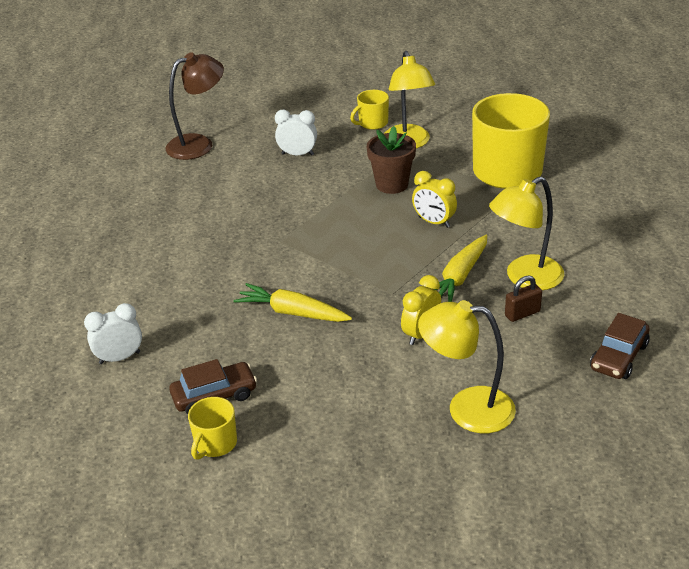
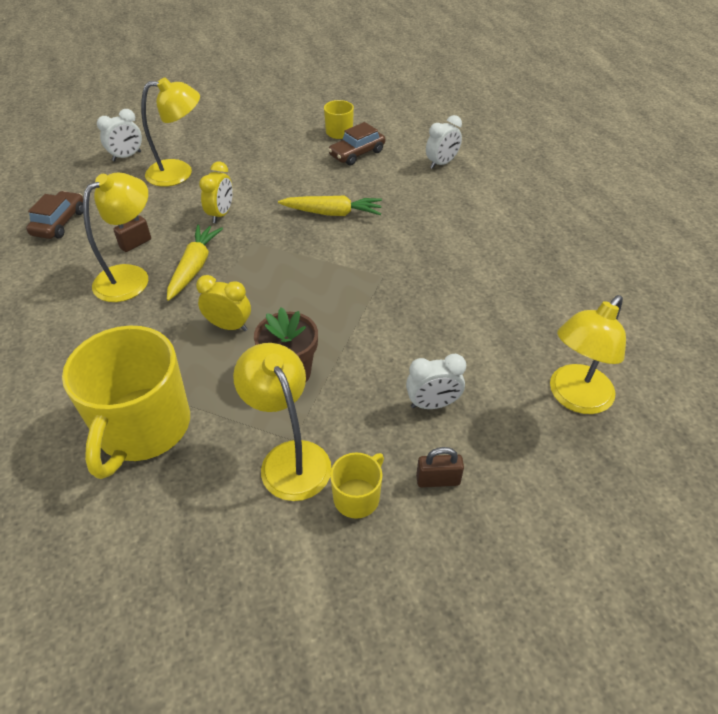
camera: 160 degrees right, 10 degrees up
(199, 144) = (574, 398): brown lamp -> yellow lamp
(319, 123) = (438, 480): none -> brown padlock
(545, 457) = (127, 156): none -> white clock

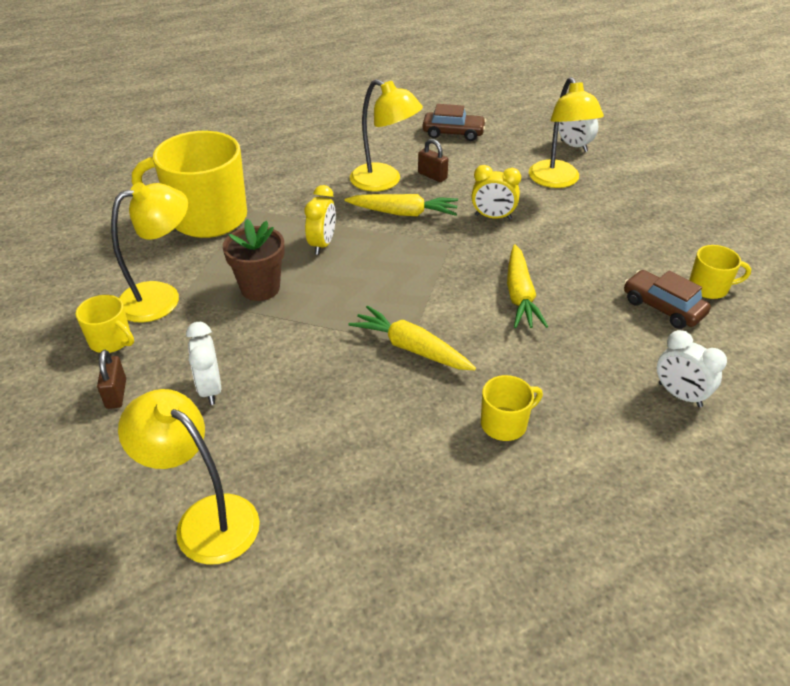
camera: 85 degrees right, 5 degrees down
(388, 275) = (411, 348): none -> yellow carrot
(468, 237) = (505, 424): none -> yellow mug

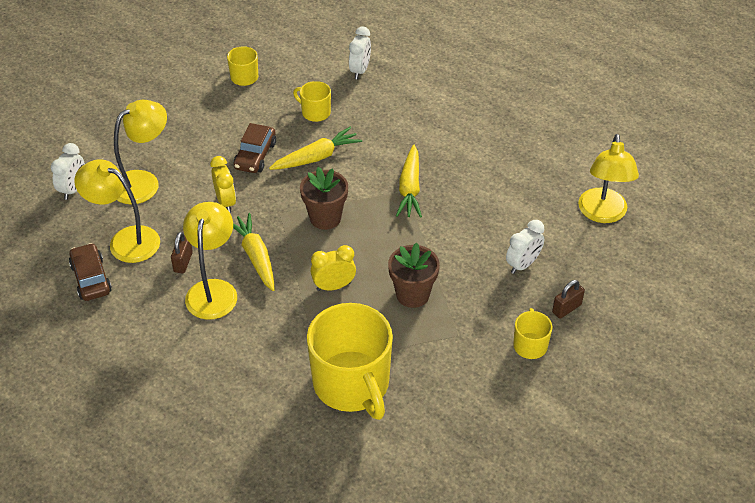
camera: 120 degrees left, 5 degrees up
(161, 297) = (467, 347): yellow lamp -> yellow lamp (125, 240)
(418, 269) = (325, 218): none -> brown flower pot
(505, 424) = (438, 128): yellow mug -> yellow mug (315, 112)
(662, 307) = (281, 92): brown car -> brown car (255, 155)

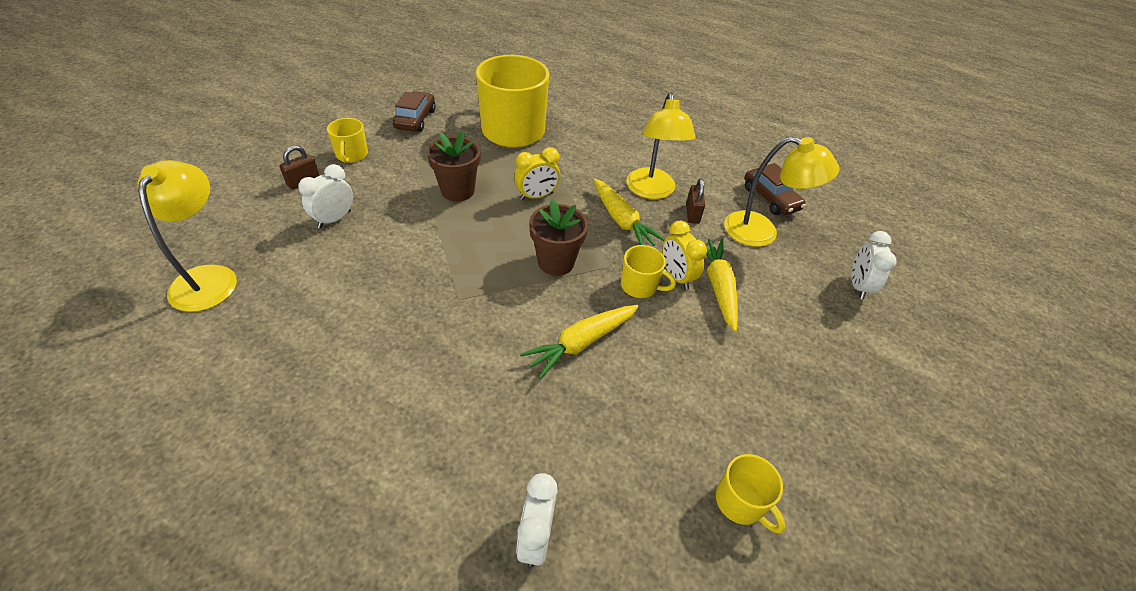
camera: 170 degrees right, 0 degrees up
(143, 182) = (784, 298): yellow lamp -> none
(255, 155) = (664, 342): brown car -> brown car (415, 119)
(315, 112) = (599, 425): yellow mug -> yellow mug (640, 286)
(410, 188) = (453, 302): yellow carrot -> yellow carrot (718, 287)

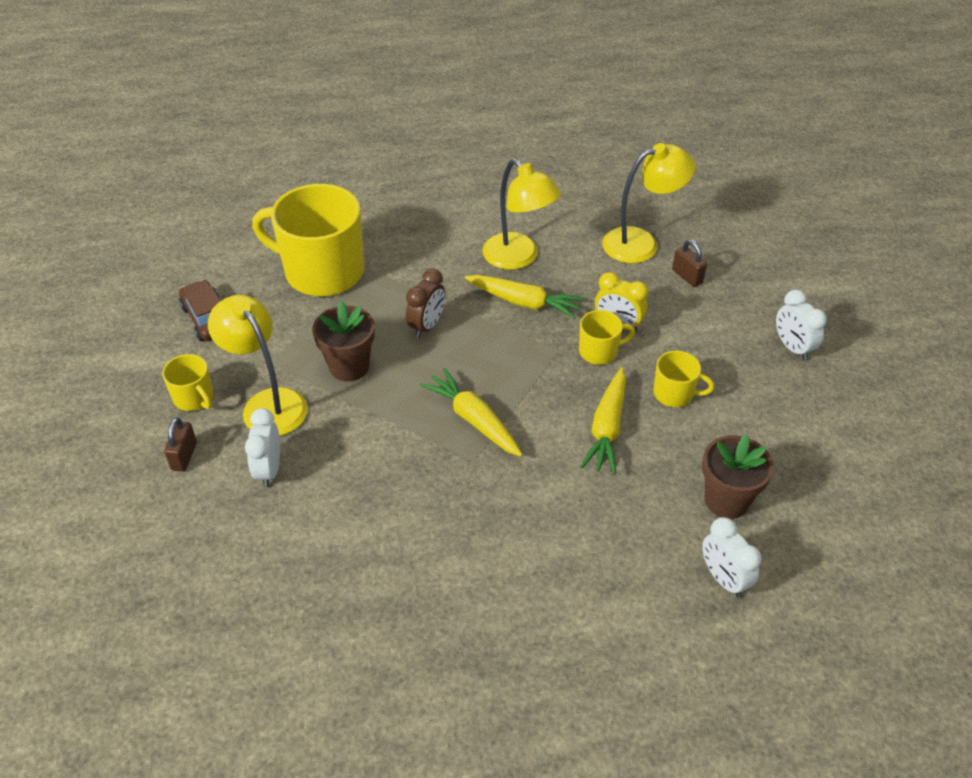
camera: 35 degrees left, 0 degrees up
(209, 277) = (226, 601): yellow lamp -> yellow lamp (267, 403)
(536, 196) = (427, 326): yellow clock -> brown clock
(556, 262) = (513, 376): brown flower pot -> brown flower pot (726, 500)
(692, 214) = (573, 259): brown padlock -> brown padlock (687, 276)
(718, 287) = (656, 313): yellow carrot -> yellow carrot (474, 420)
(741, 502) = (818, 460): yellow mug -> yellow mug (675, 393)
(770, 198) = (618, 205): brown car -> none
(858, 286) = (748, 246): white clock -> white clock (792, 347)

